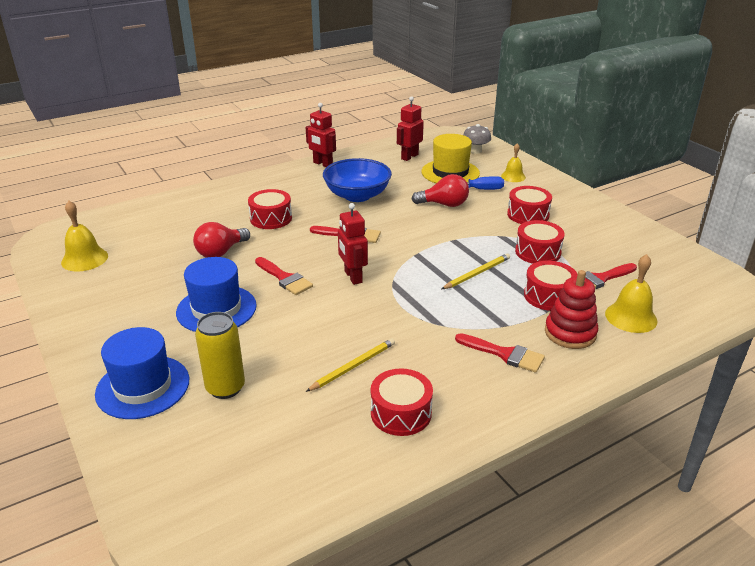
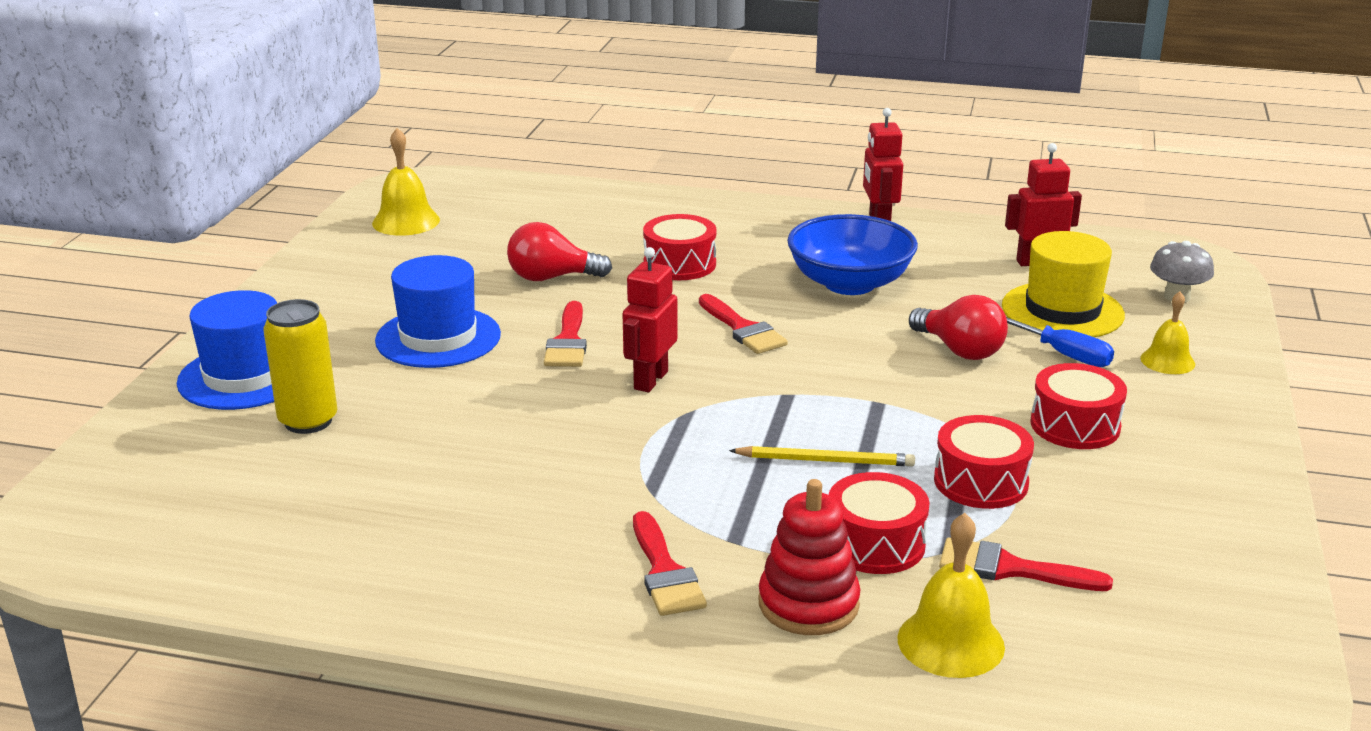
camera: 45 degrees right, 5 degrees down
(353, 366) = (464, 476): yellow pencil -> none
(401, 413) = (422, 554): red drum -> none

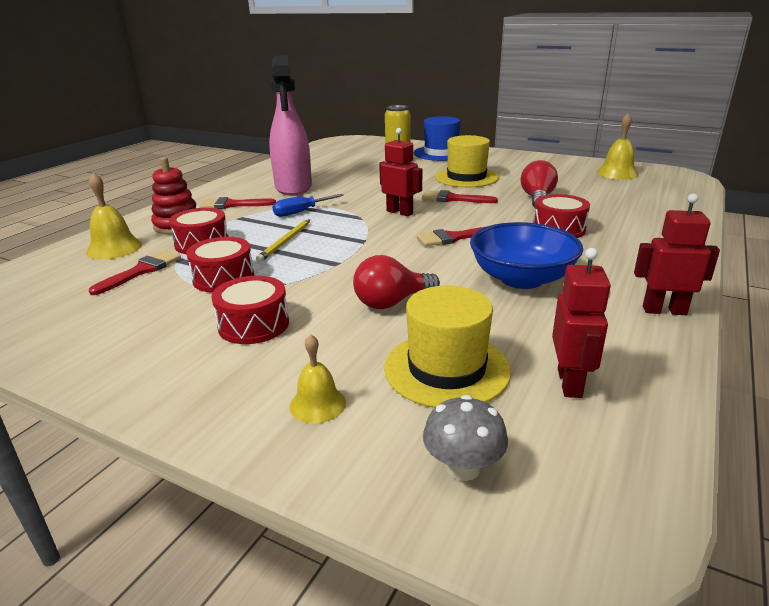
camera: 105 degrees right, 0 degrees up
(438, 338) = (466, 177): blue hat -> yellow hat
(528, 520) = (293, 187): none -> pink spray bottle
(1064, 354) = (361, 347): blue screwdriver -> blue screwdriver (301, 212)

